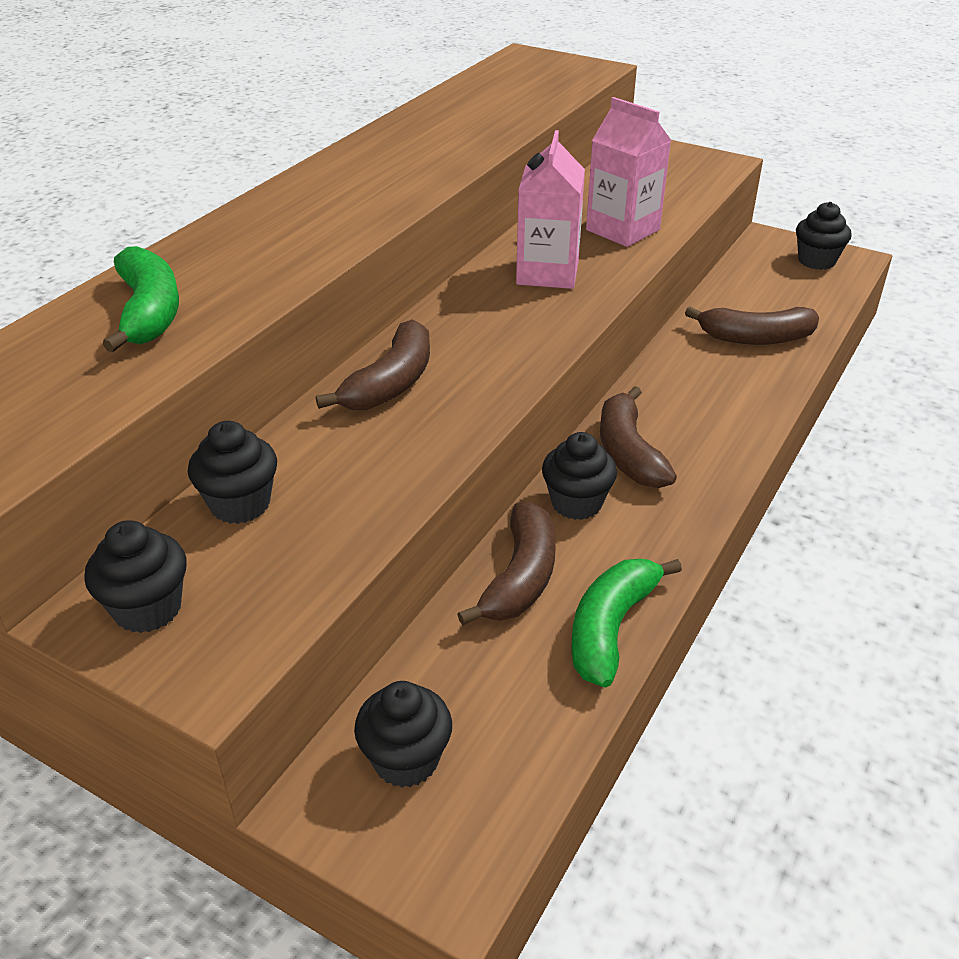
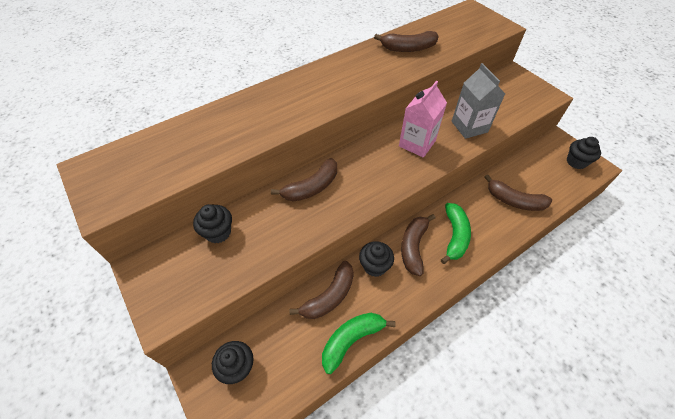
camera: 25 degrees right, 15 degrees up
(148, 608) = (159, 273): black cupcake -> none
(149, 312) = (212, 133): green banana -> green banana (454, 236)
(454, 122) = (408, 48): none -> brown banana
(622, 230) = (469, 127): pink carton -> grey carton

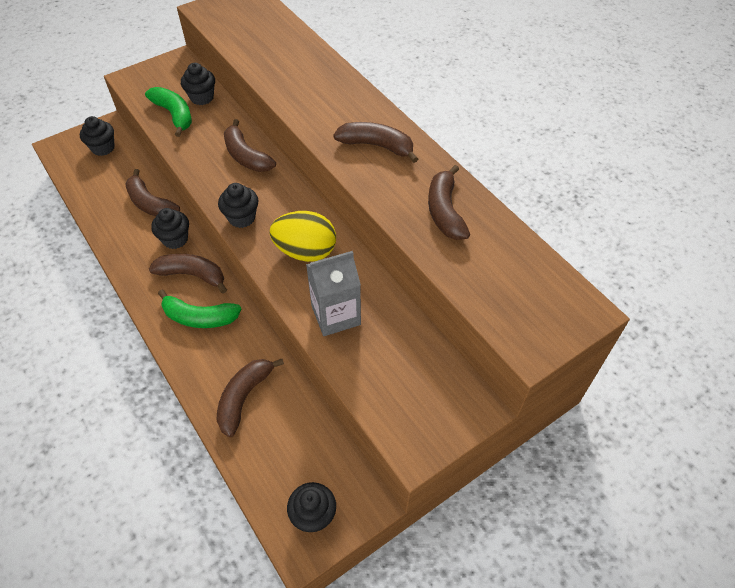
camera: 90 degrees right, 0 degrees up
(346, 76) = (377, 146): none -> brown banana
(351, 340) = (103, 219): green banana -> green banana (174, 115)
(387, 184) = (242, 218): none -> black cupcake
(417, 143) = (305, 251): pink carton -> yellow egg

